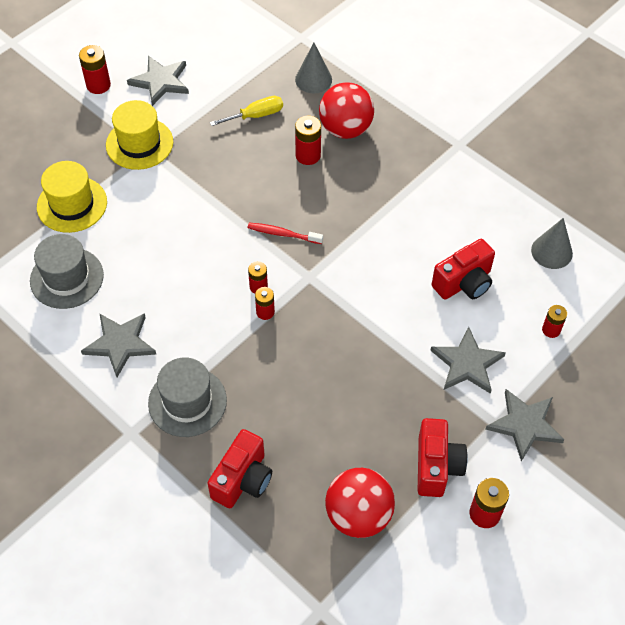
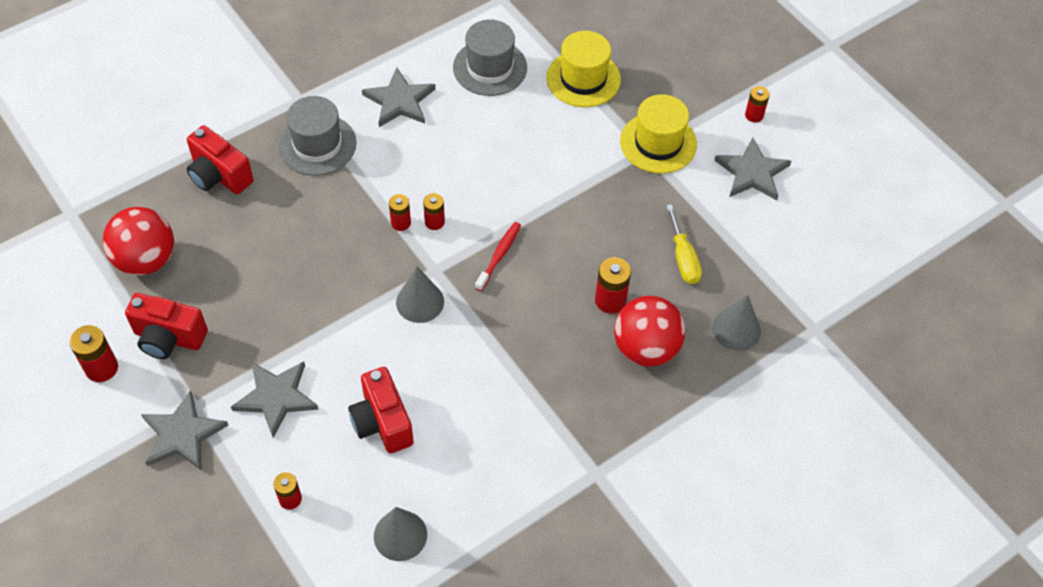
camera: 100 degrees right, 0 degrees up
(98, 85) = (754, 115): red battery -> red battery, size x0.66
(344, 281) = (420, 302): none -> grey cone

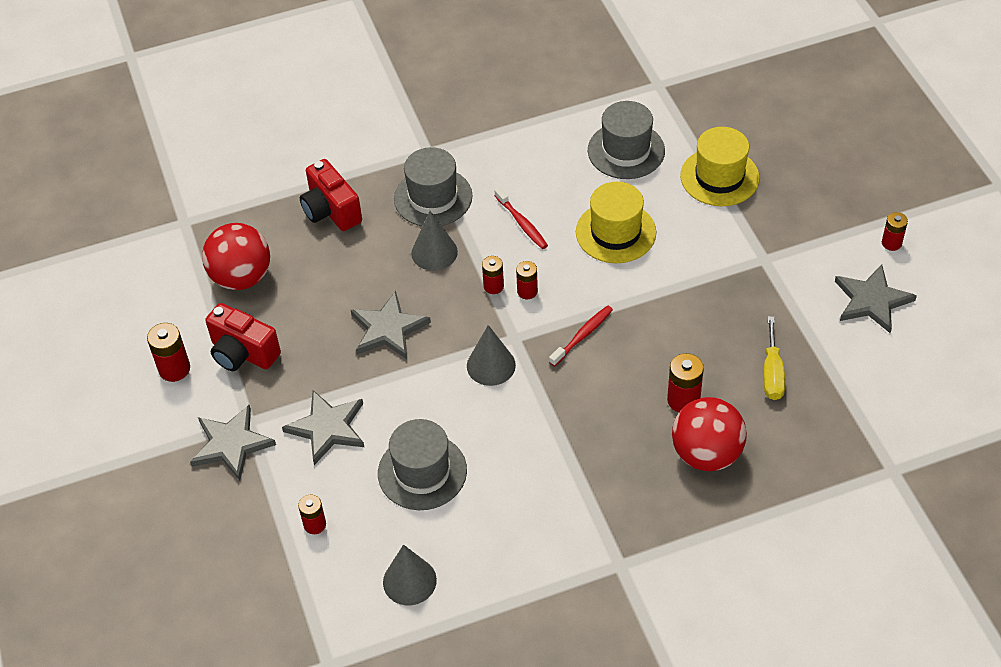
camera: 20 degrees right, 5 degrees down
(382, 422) = (422, 472): red camera -> grey hat
(399, 101) = (525, 168): grey star -> grey star (388, 329)
(410, 155) = (521, 223): none -> red toothbrush
(658, 143) = (779, 254): yellow hat -> yellow hat (615, 232)
(736, 329) = (807, 454): grey cone -> grey cone (434, 252)

